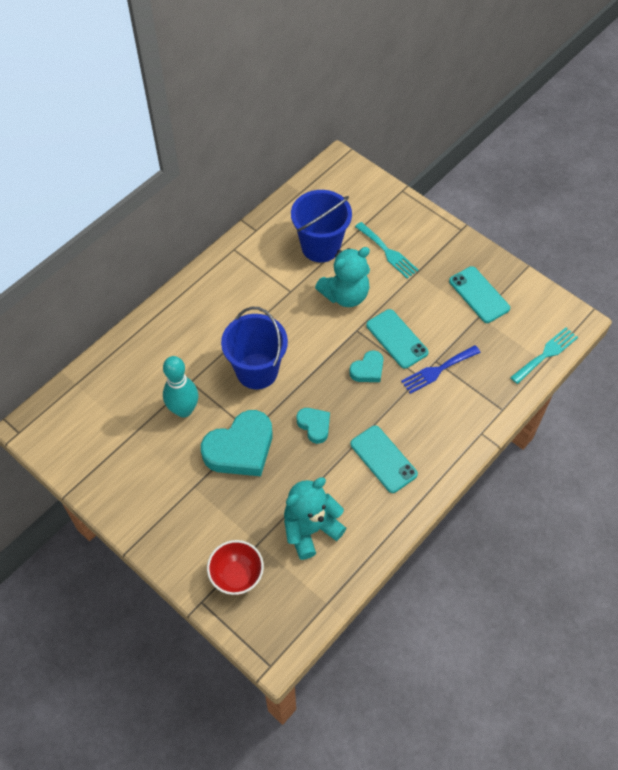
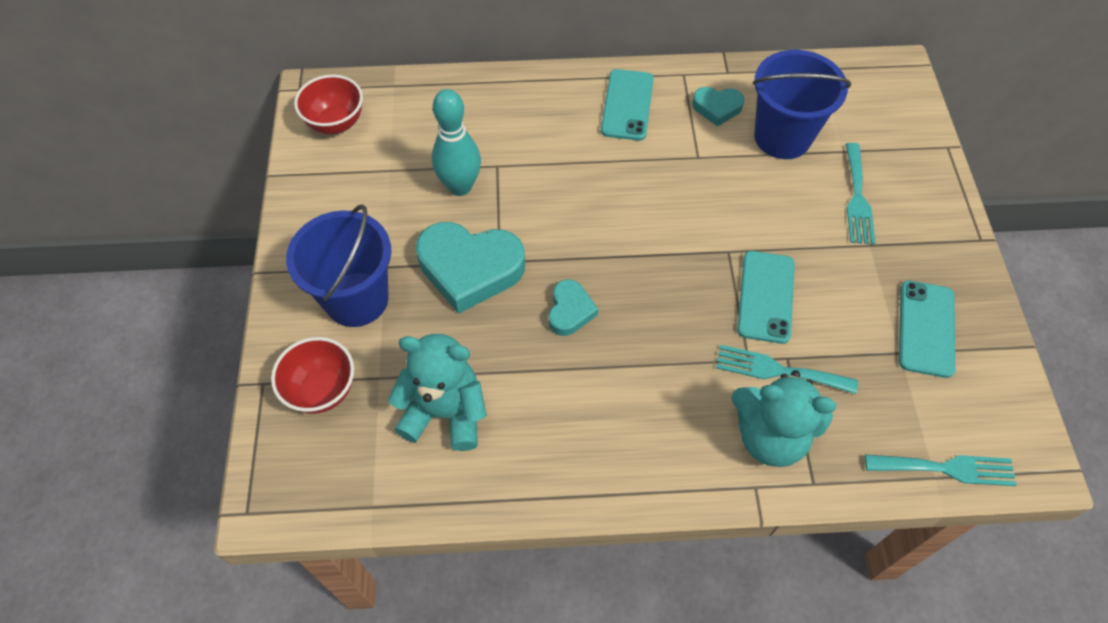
camera: 45 degrees right, 0 degrees up
(67, 434) = (336, 123): none -> red bowl
(257, 371) = (573, 207): blue bucket -> blue bucket (356, 299)
(345, 295) = (756, 205): turquoise teddy bear -> turquoise teddy bear (770, 436)
(368, 370) = (694, 302): turquoise heart -> turquoise heart (717, 108)
(383, 459) = (605, 411): turquoise phone -> turquoise phone (627, 105)
(437, 370) = (778, 370): blue fork -> turquoise fork

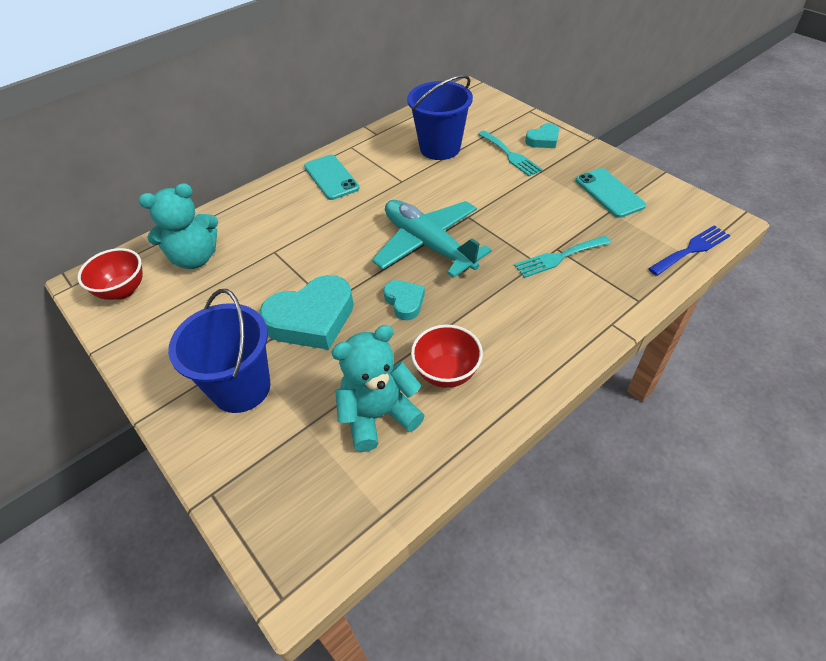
camera: 35 degrees left, 10 degrees down
(322, 390) = (268, 465): red bowl -> red bowl (446, 373)
(460, 186) = (258, 277): turquoise bowling pin -> none
(653, 258) = (428, 244): none -> turquoise plane
(717, 108) = (388, 153): turquoise heart -> turquoise heart (543, 140)
(766, 297) = (513, 226): turquoise phone -> none
(770, 436) = (590, 293): turquoise teddy bear -> turquoise teddy bear (195, 258)
(946, 468) = (691, 249): turquoise fork -> blue fork

